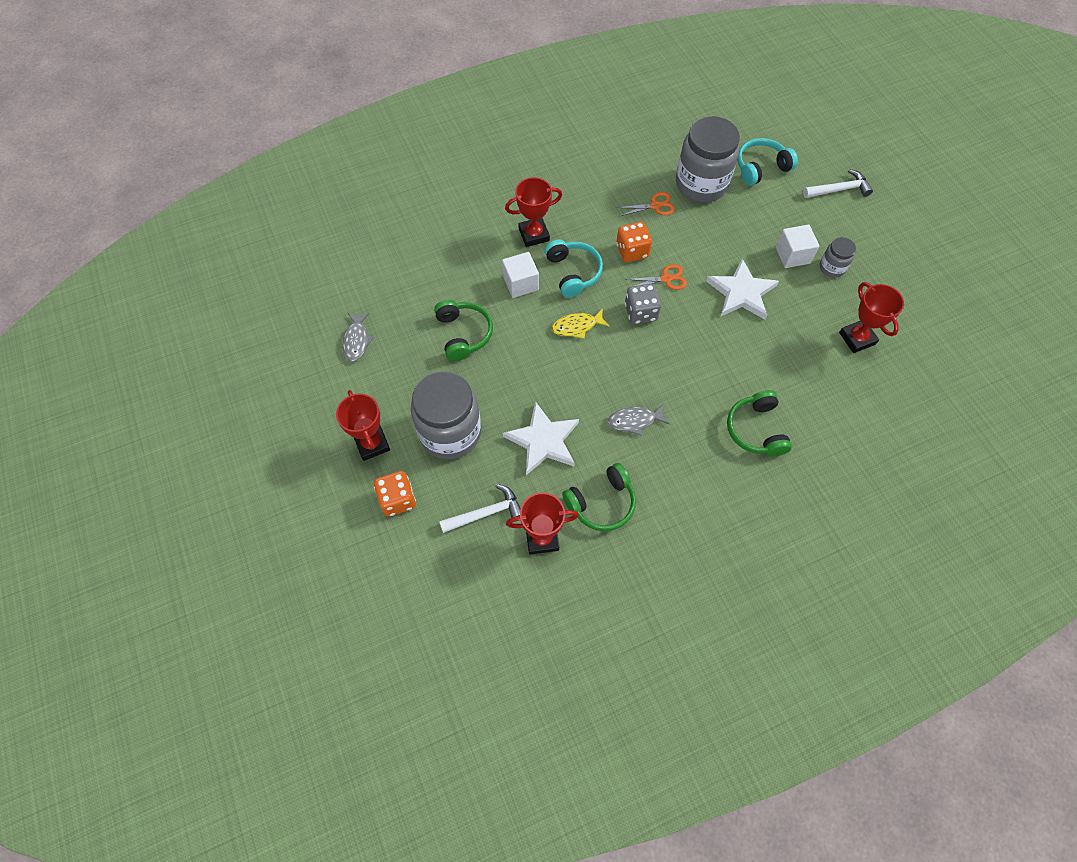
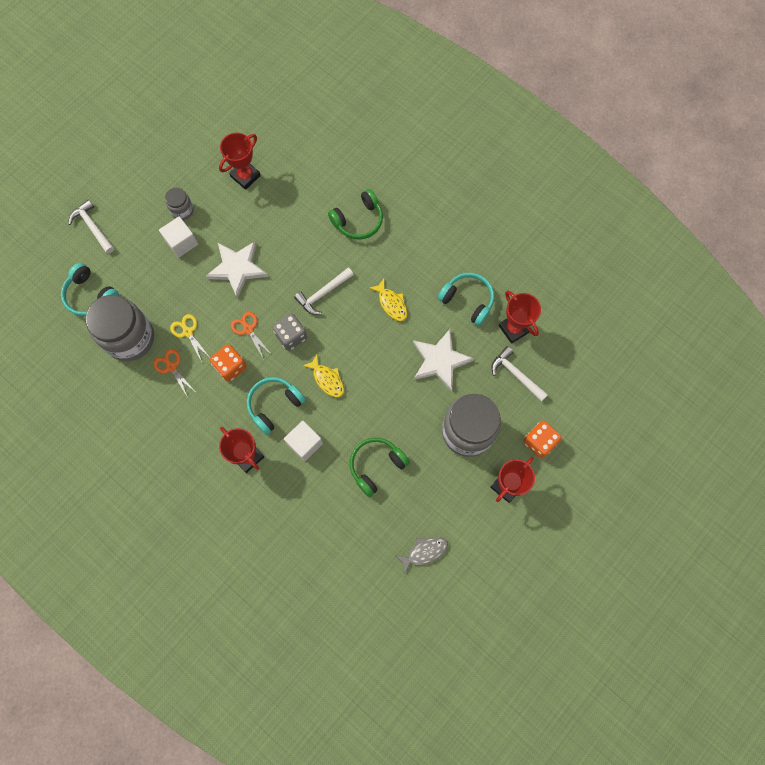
camera: 115 degrees left, 10 degrees up
(601, 503) = (467, 300): green headphones -> turquoise headphones
(634, 421) = (391, 303): grey fish -> yellow fish
(677, 359) = (323, 293): none -> white hammer
(686, 229) = (188, 332): none -> yellow scissors

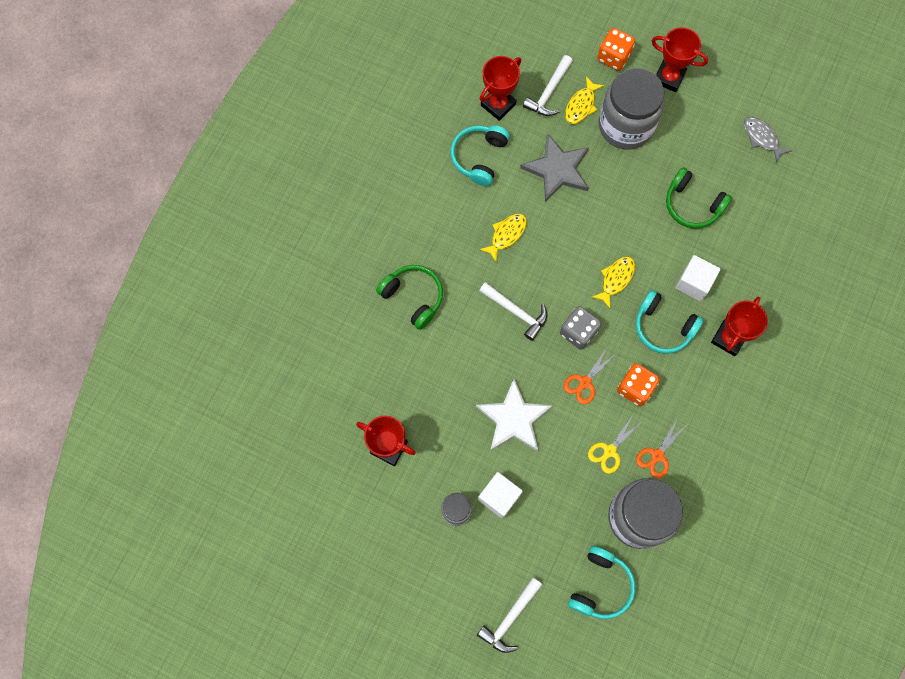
camera: 105 degrees left, 0 degrees up
(440, 361) = (557, 169): white star -> grey star
(496, 398) = (581, 105): none -> yellow fish

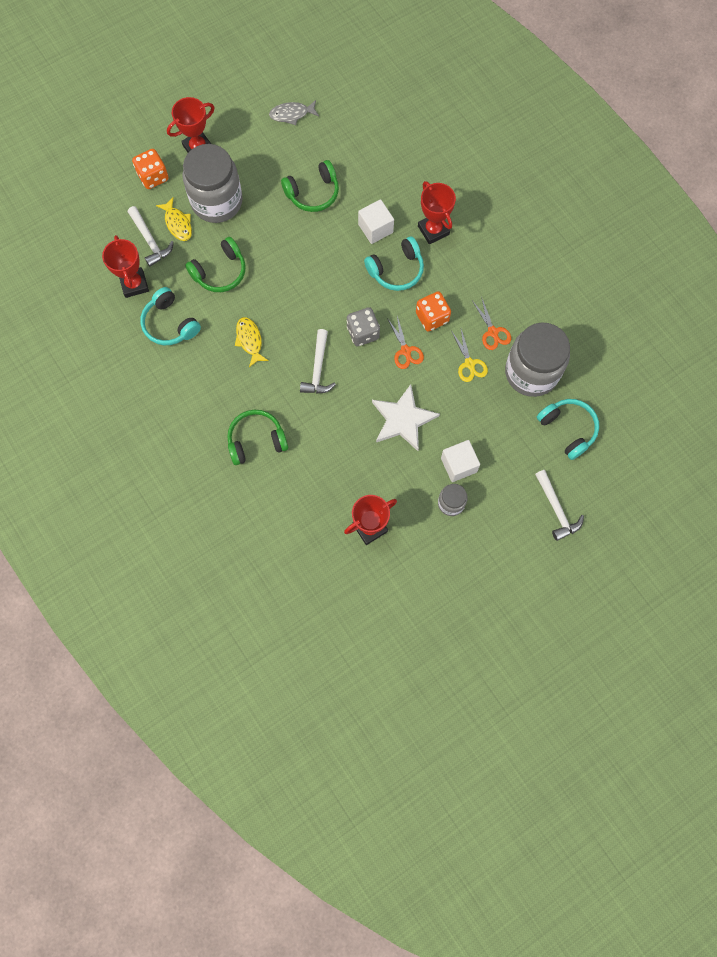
camera: 60 degrees left, 0 degrees up
(516, 312) = (318, 368): white hammer -> white hammer turned 120 degrees clockwise
(557, 169) = (220, 272): grey star -> green headphones
(615, 279) = (337, 281): yellow fish -> none

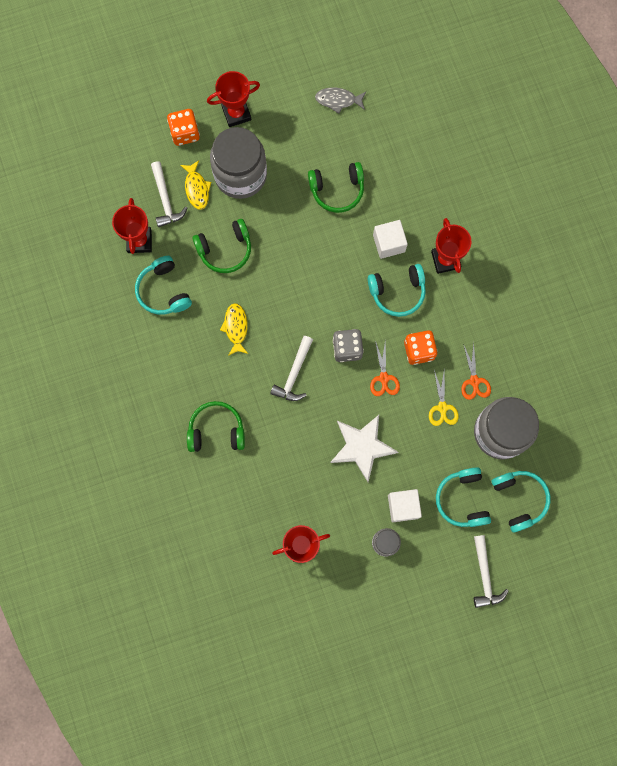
camera: 15 degrees right, 5 degrees up
(514, 443) = (462, 499): none -> turquoise headphones

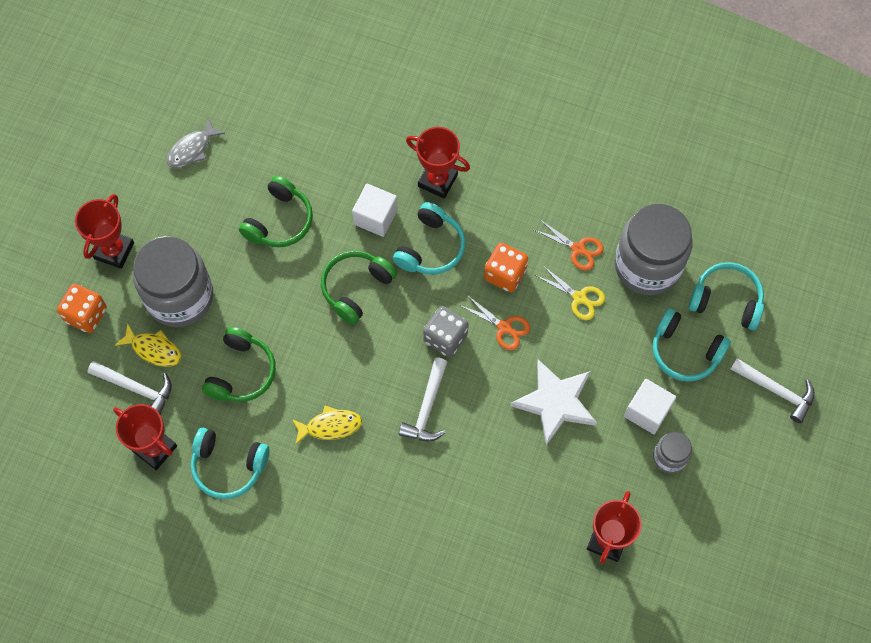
camera: 50 degrees left, 10 degrees down
(216, 430) = (419, 530): green headphones -> green headphones (356, 288)
(236, 327) = (330, 426): yellow fish -> yellow fish turned 135 degrees clockwise
(294, 374) = (427, 408): white hammer -> white hammer turned 45 degrees clockwise

